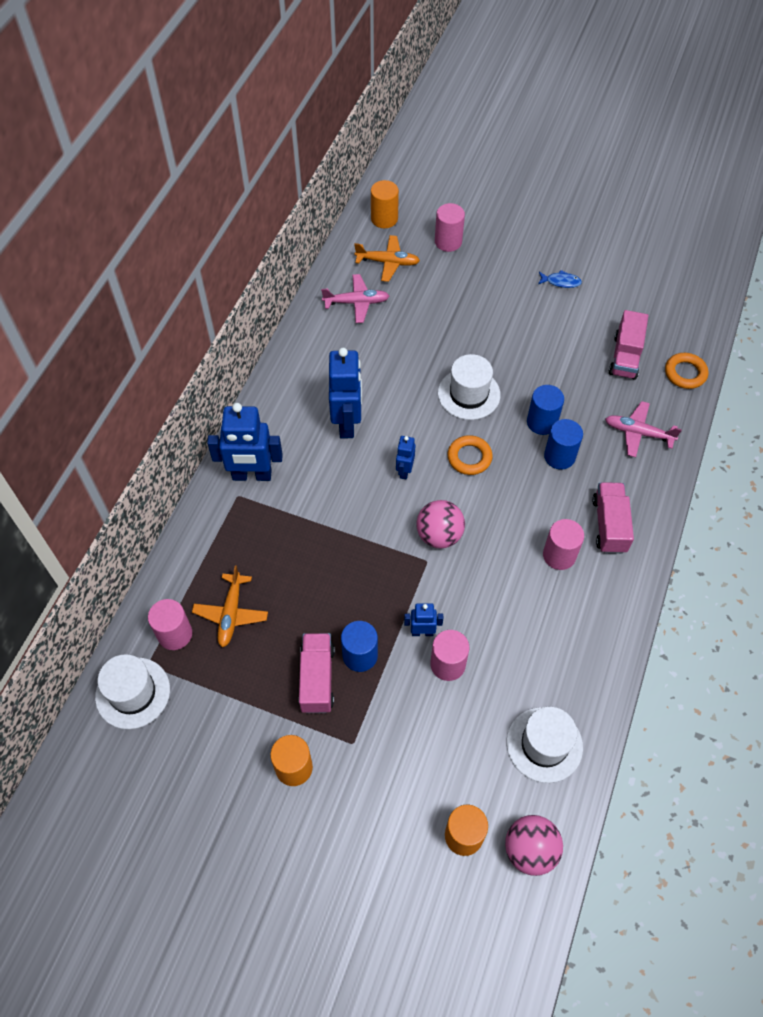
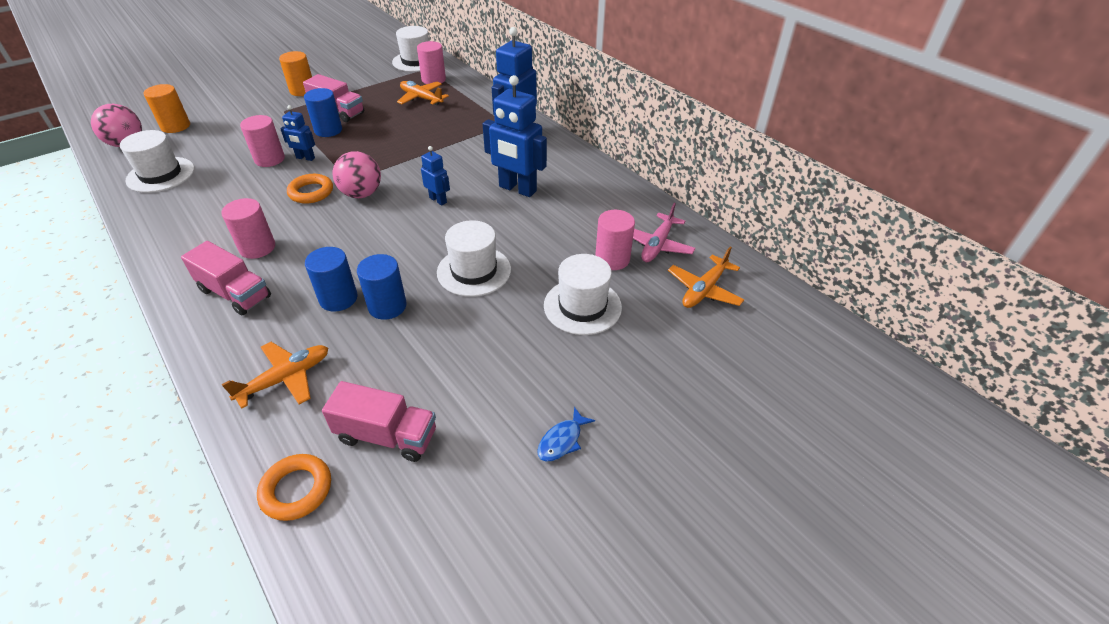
camera: 120 degrees right, 15 degrees down
(384, 219) = (783, 317): orange cylinder -> none
(422, 632) = (305, 158): blue robot -> blue robot turned 75 degrees clockwise
(448, 242) = (710, 357): pink cylinder -> pink cylinder (612, 259)
(454, 317) = (582, 306): none -> white hat
(469, 457) = (407, 240): orange ring -> orange ring (311, 192)
(625, 356) = (387, 435): pink truck -> pink truck turned 150 degrees clockwise
(638, 433) = (286, 378): pink plane -> orange plane

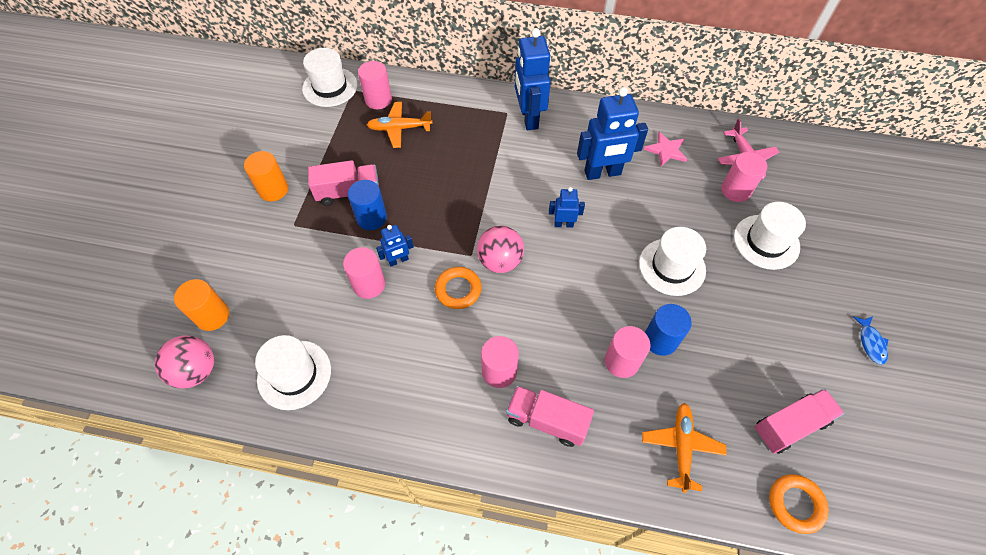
camera: 40 degrees left, 15 degrees up
(235, 293) = (547, 420): pink truck -> pink truck turned 150 degrees counterclockwise
(338, 298) = (621, 361): blue cylinder -> pink cylinder
(593, 203) = (666, 150): none -> pink star
(704, 290) = (809, 175): orange plane -> none

